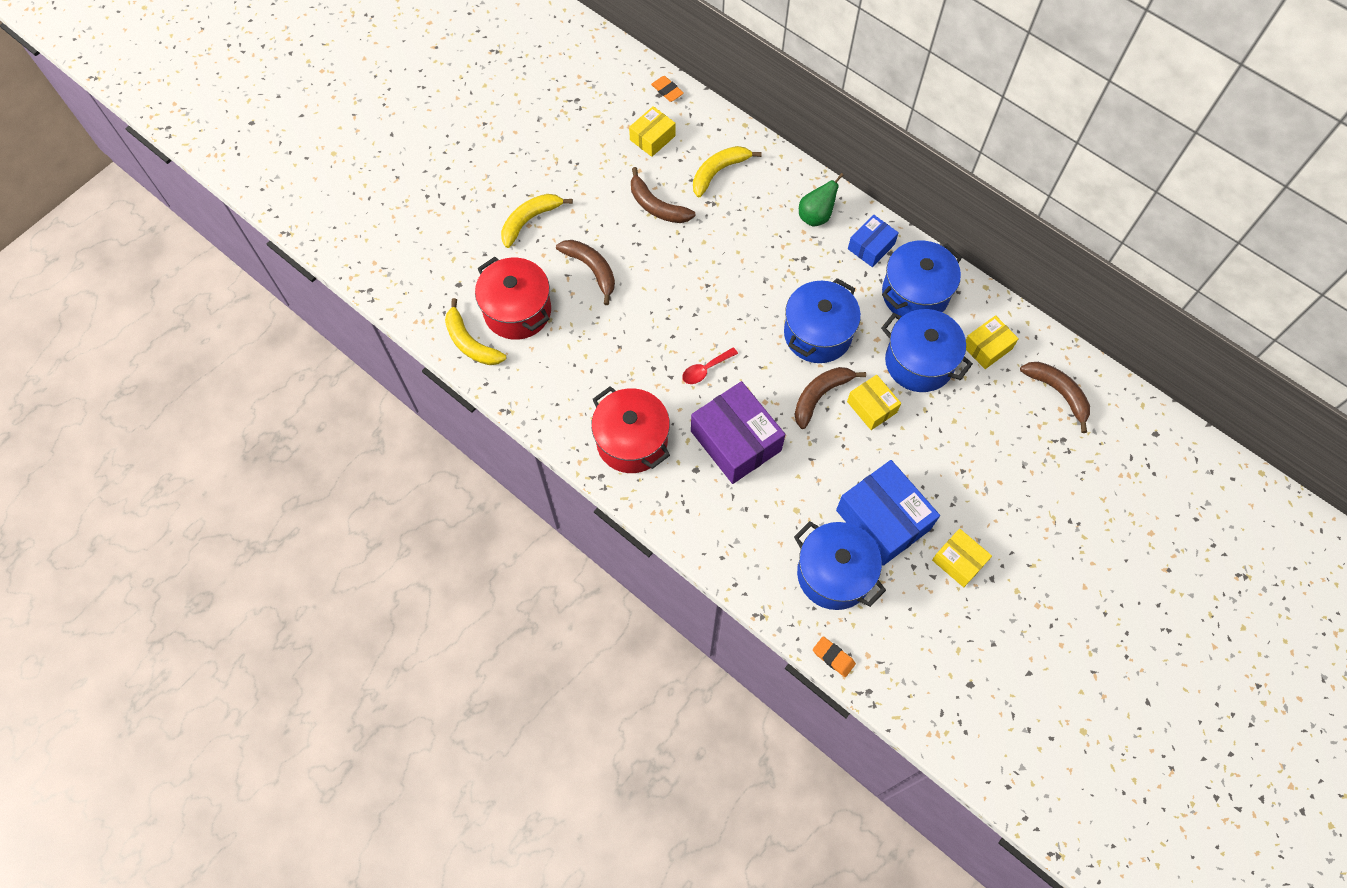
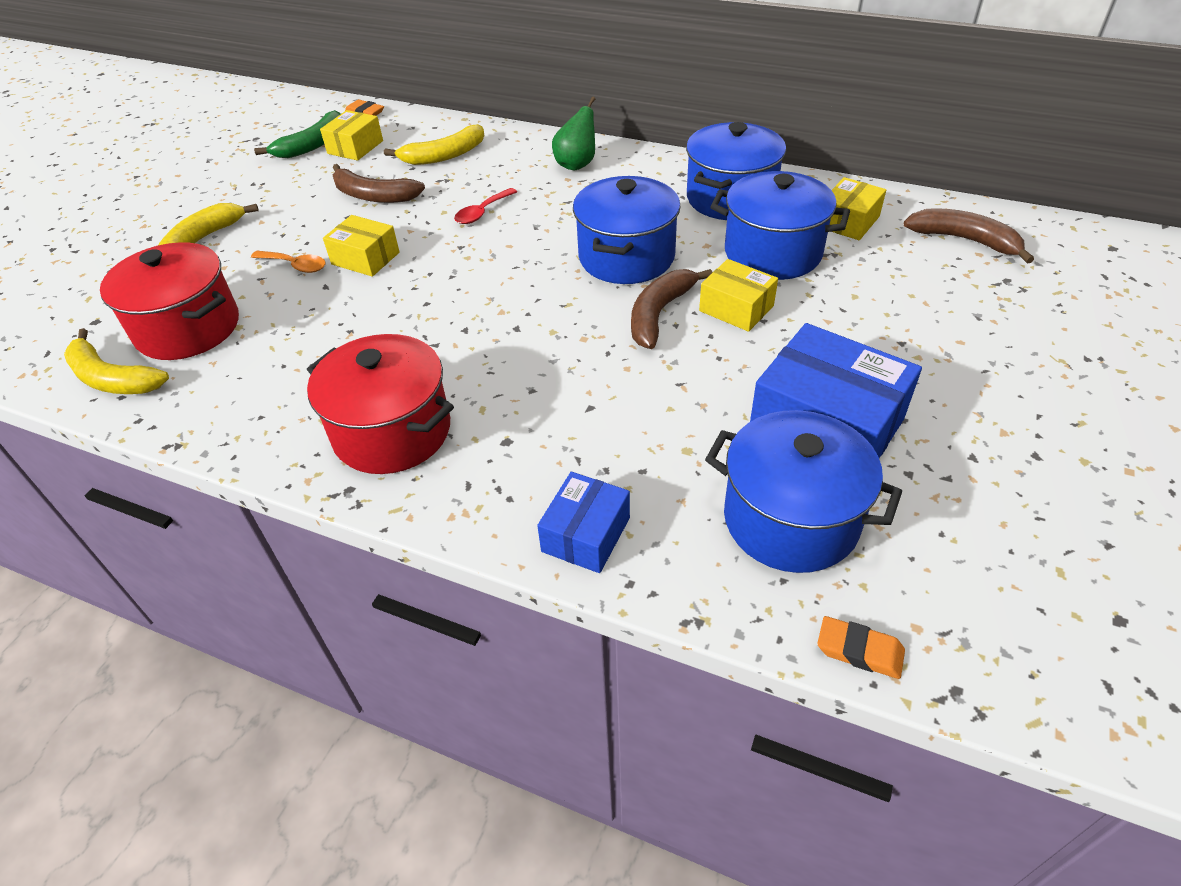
camera: 15 degrees left, 20 degrees down
(591, 269) = (295, 265): brown banana -> orange spoon
(620, 124) = (313, 145): none -> green banana
(705, 369) = (484, 325): red spoon -> red spoon (482, 212)
(718, 172) = (444, 156): yellow banana -> yellow banana turned 150 degrees counterclockwise
(735, 441) = (557, 391): purple box -> none
(871, 246) = (655, 173): blue box -> blue box (586, 534)
(958, 561) = (971, 447): yellow box -> yellow box (365, 258)

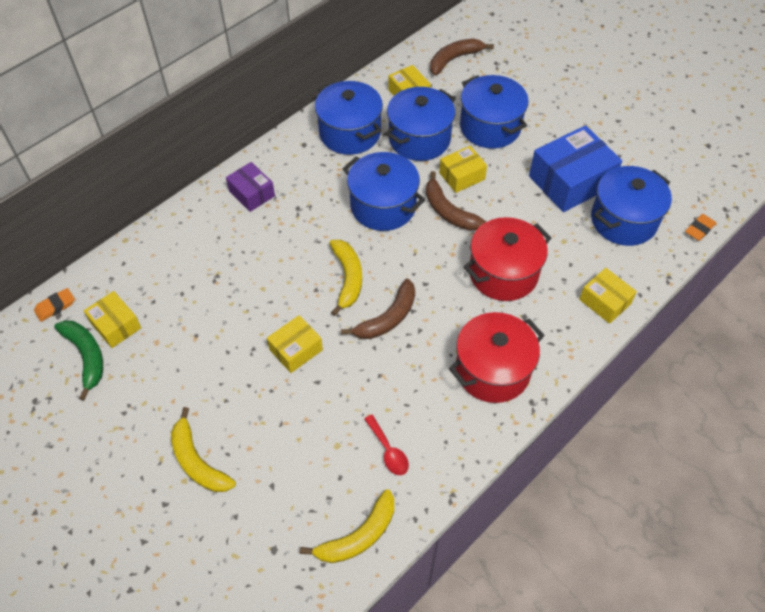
camera: 70 degrees left, 10 degrees up
(188, 328) = (321, 480): red pot -> red pot (503, 273)
(295, 265) = (278, 397): orange spoon -> none
(374, 196) = (208, 328): brown banana -> brown banana (388, 318)
(444, 156) = (178, 268): yellow banana -> yellow banana (348, 278)
(482, 212) = (279, 265): red spoon -> red spoon (388, 451)
(577, 164) = (251, 193): green pear -> purple box
(586, 534) = (604, 301): blue box -> yellow box
(861, 309) = (490, 127): none -> blue pot

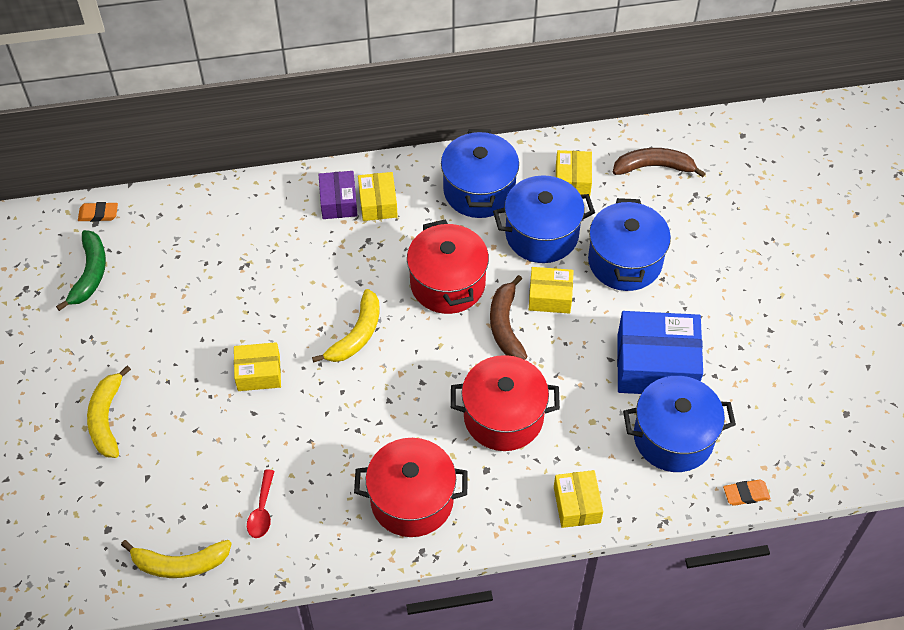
camera: 35 degrees right, 0 degrees up
(116, 325) = (132, 260): yellow box -> yellow box (378, 203)
(383, 206) = (447, 284): blue pot -> red pot
(388, 318) = (361, 394): brown banana -> none

